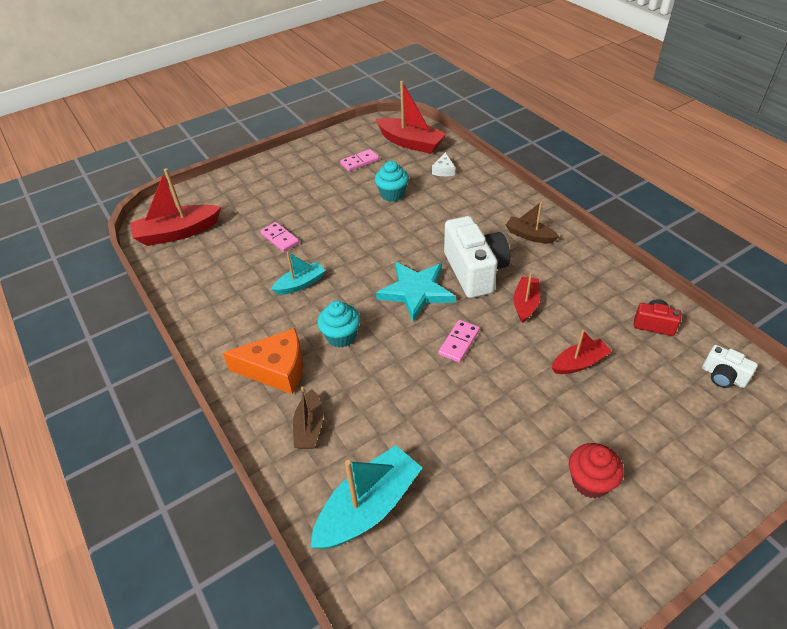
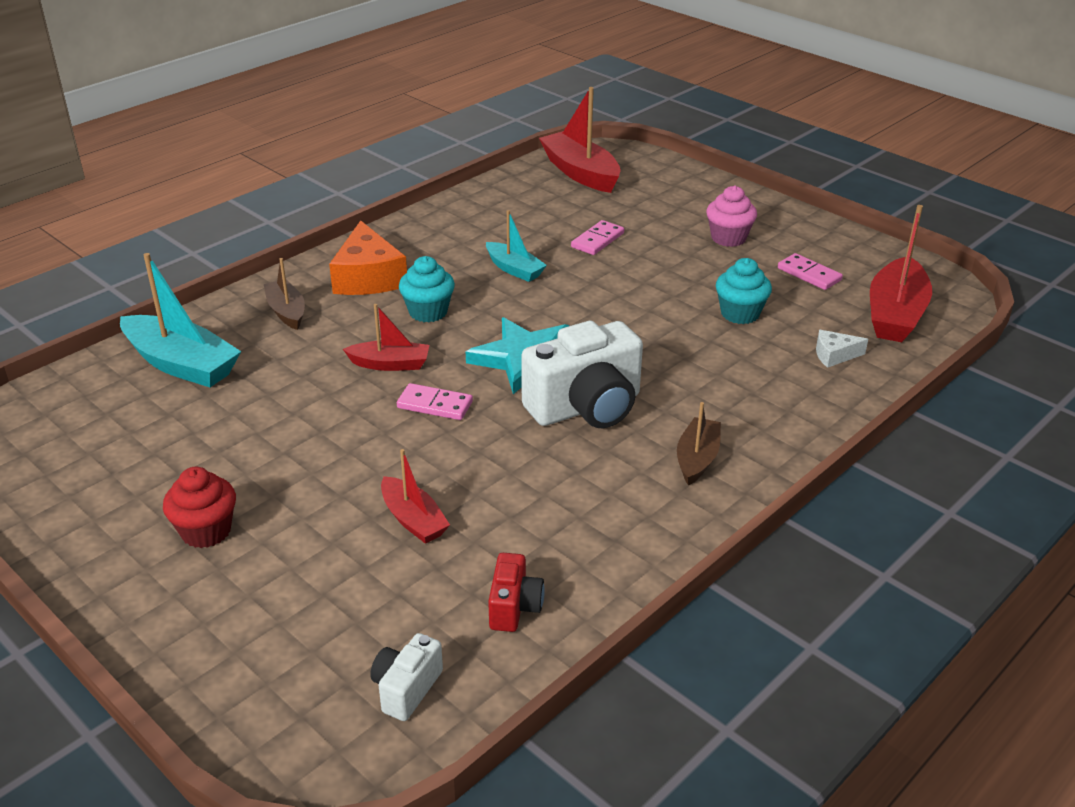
camera: 75 degrees right, 10 degrees down
(305, 183) = (728, 238): none -> pink cupcake
(309, 427) = (286, 312): brown boat -> brown boat turned 75 degrees clockwise
(525, 304) = (527, 462): red boat -> red boat (390, 364)

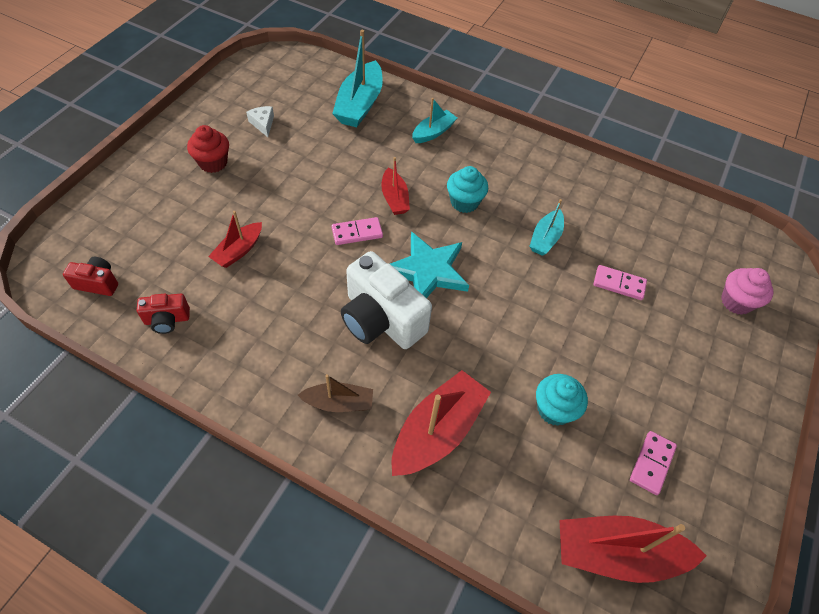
camera: 70 degrees right, 20 degrees up
(286, 312) = (433, 132): brown boat -> turquoise boat
(368, 277) = (493, 160): orange cheese -> none
(406, 689) = (98, 283): white camera -> red camera
(435, 405) = (357, 232): pink domino -> pink domino turned 75 degrees clockwise
(580, 173) = (726, 251): red boat -> red boat (437, 431)
(728, 238) = (680, 384): pink cupcake -> pink cupcake (736, 302)
(834, 355) = (520, 497): white cheese -> white cheese (263, 124)

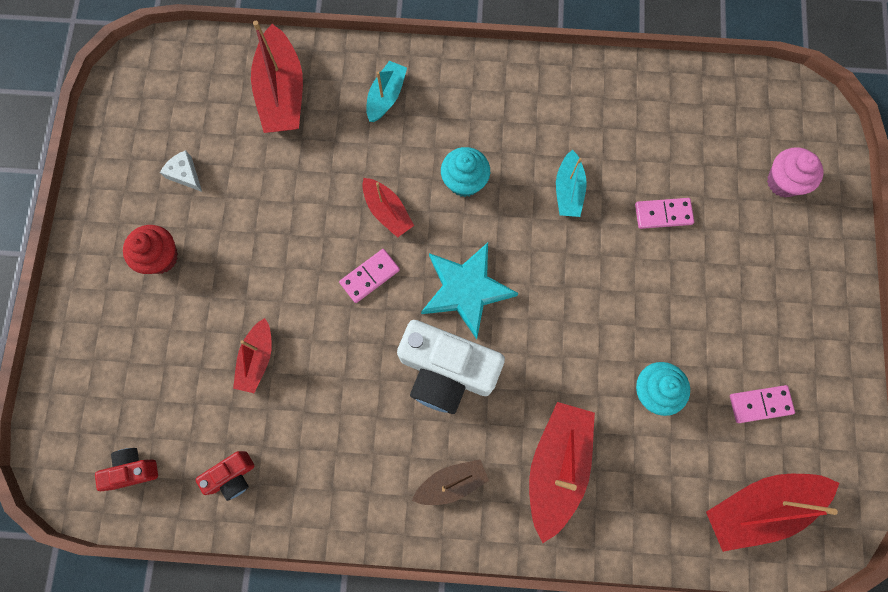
camera: 20 degrees left, 20 degrees up
(360, 104) = (282, 93): turquoise boat -> red boat
(652, 463) = (760, 404): pink domino -> pink domino turned 75 degrees clockwise

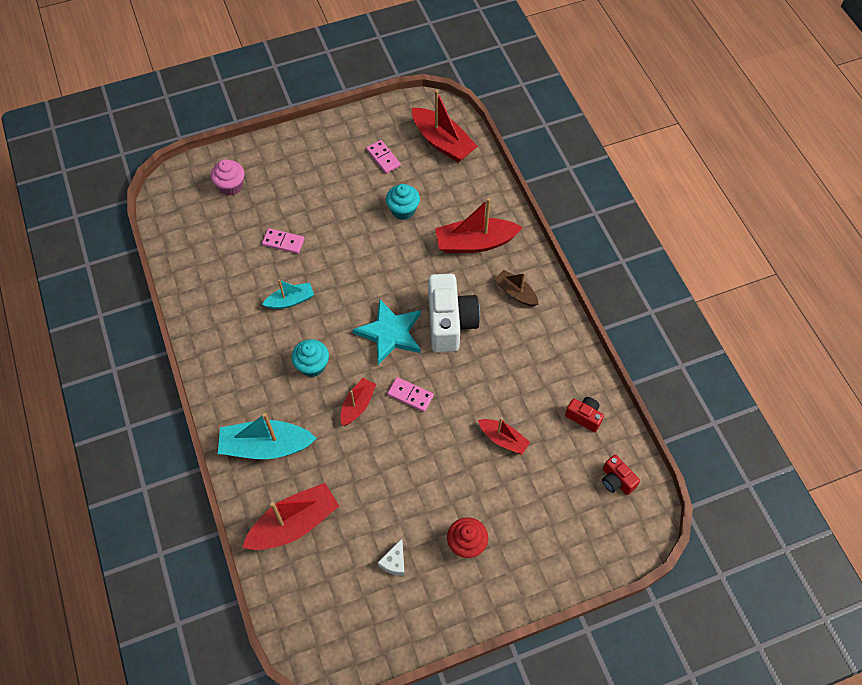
camera: 115 degrees left, 15 degrees down
(257, 359) = (503, 439): red boat -> red boat turned 45 degrees clockwise
(386, 96) = (266, 446): turquoise boat -> turquoise boat, size x1.72
(663, 214) = (283, 242): pink domino -> pink domino turned 45 degrees counterclockwise

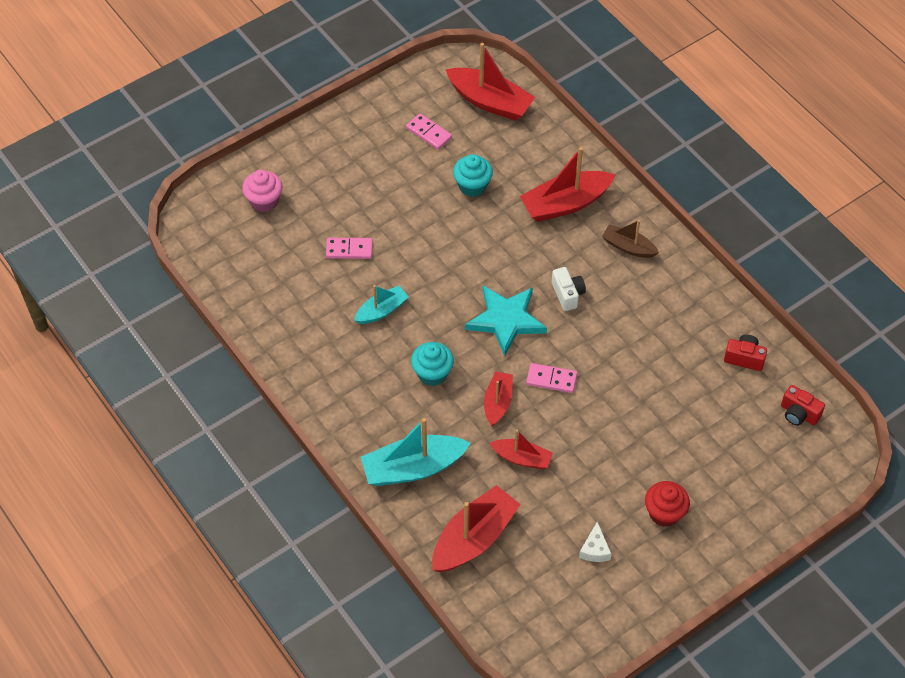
camera: 15 degrees left, 5 degrees down
(450, 323) = (567, 294): white camera -> white camera, size x0.49
(503, 439) = (667, 401): red boat -> red boat (522, 458)

